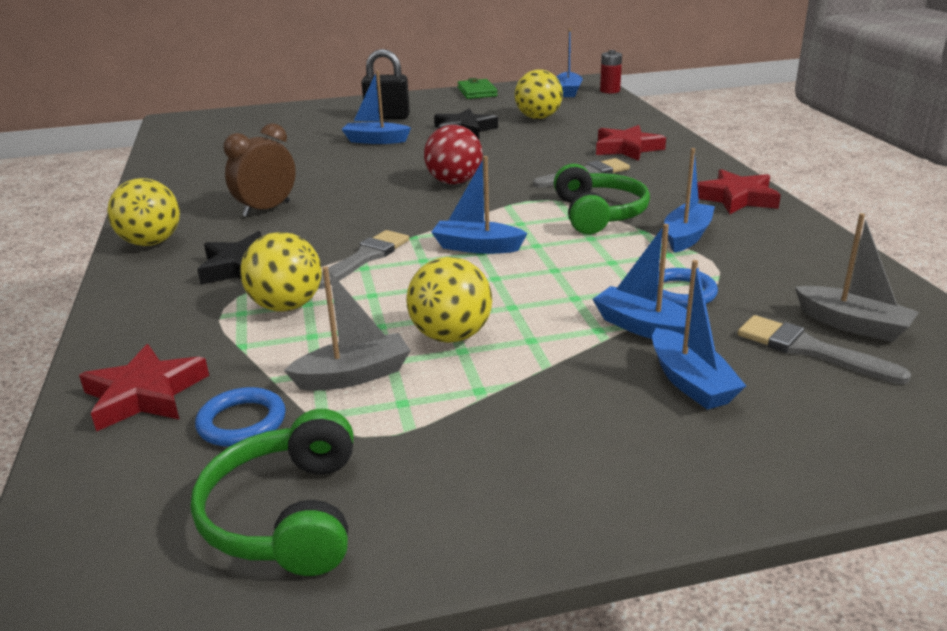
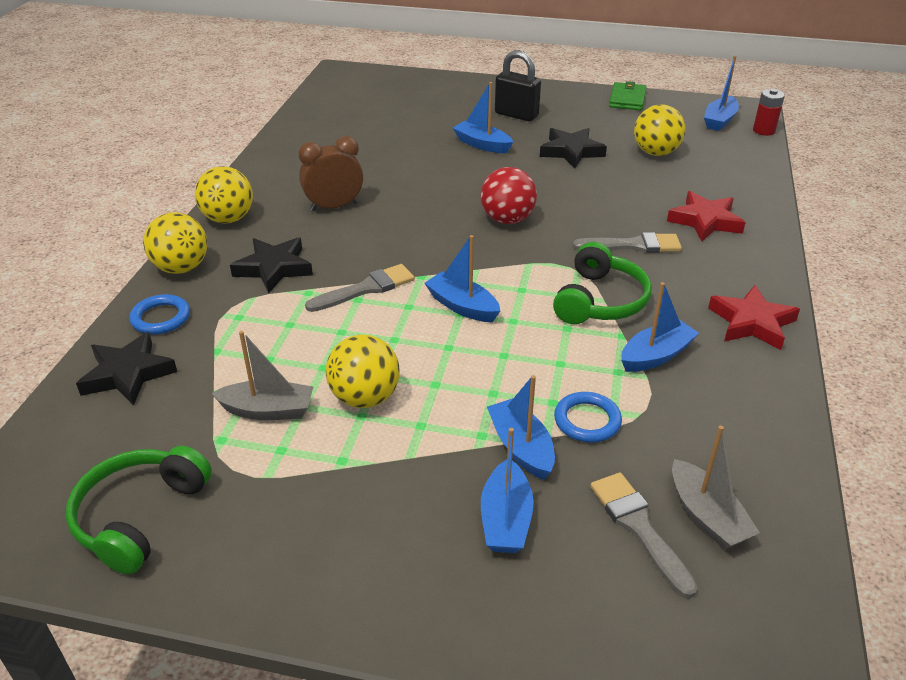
camera: 25 degrees right, 10 degrees up
(145, 395) = (127, 374): red star -> black star
(242, 422) = (168, 424): blue ring -> blue ring (161, 318)
(286, 306) = (273, 321): yellow ball -> yellow ball (181, 268)

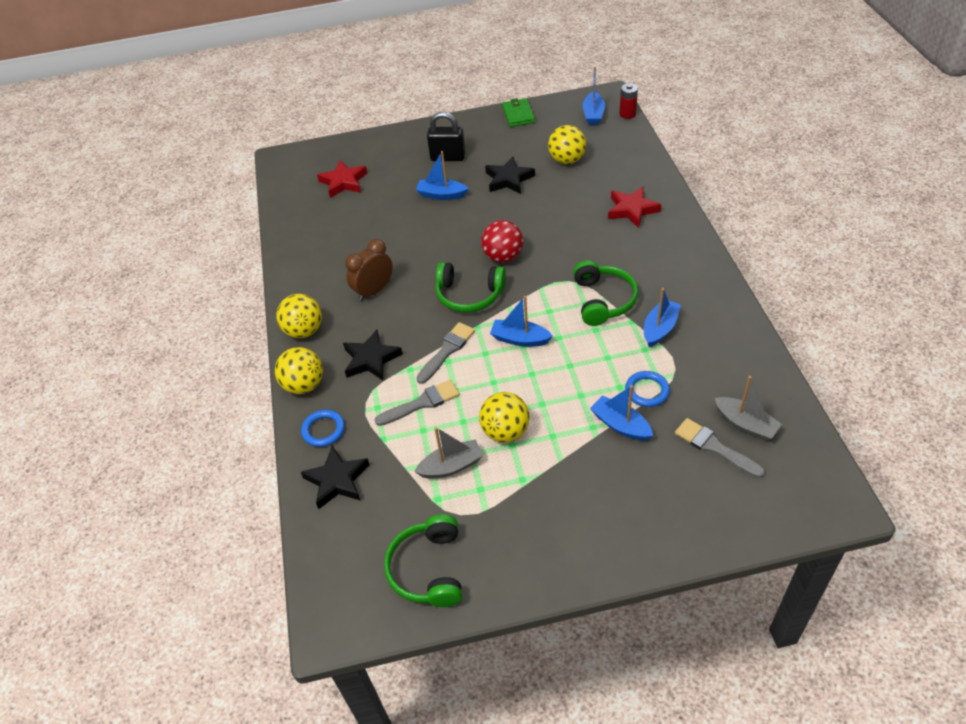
camera: 20 degrees left, 10 degrees up
(437, 243) = (469, 295): none -> green headphones
(505, 519) = (641, 474): blue boat -> none
(633, 245) = (598, 247): grey brush -> grey brush (422, 403)
(751, 322) = (701, 281): red star -> red star (343, 182)

